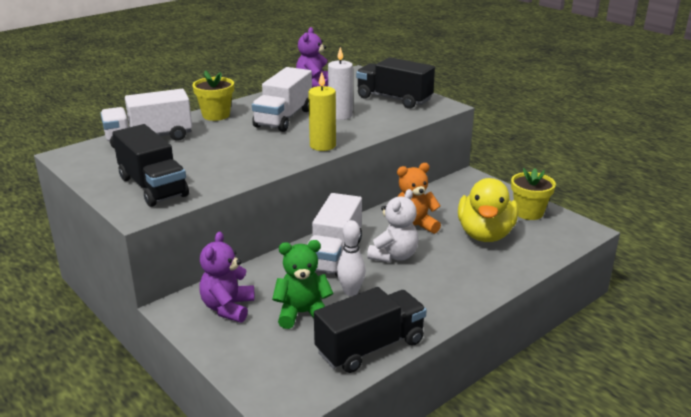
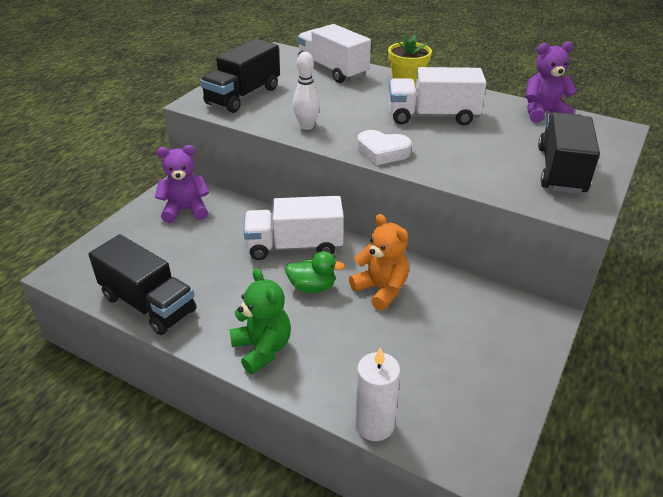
camera: 70 degrees right, 10 degrees up
(302, 313) = (189, 251): green teddy bear -> green teddy bear (262, 349)
(322, 146) = (382, 152): yellow candle -> white heart
(340, 115) = (472, 146): white candle -> white candle (374, 425)
(351, 291) = (234, 272): white bowling pin -> white bowling pin (307, 126)
(394, 256) = (312, 287): white teddy bear -> green duck
(485, 234) = (402, 355): yellow duck -> none
(528, 212) = (490, 393): yellow flower pot -> none

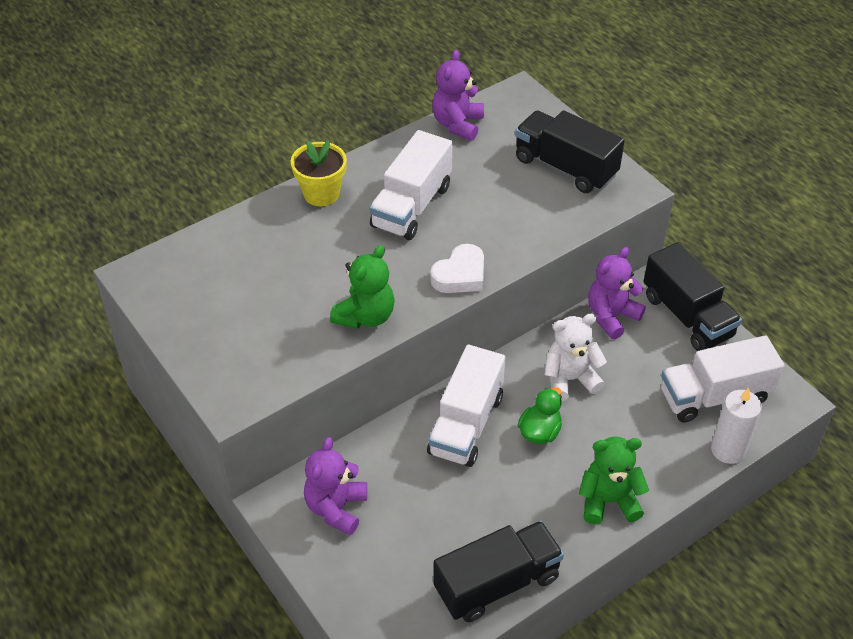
camera: 65 degrees left, 10 degrees up
(243, 96) = (246, 351): black truck -> black truck (687, 316)
(307, 126) = (365, 316): white bowling pin -> green teddy bear
(332, 70) = (236, 243): white truck -> white truck (714, 396)
(381, 289) = (570, 379): orange teddy bear -> white teddy bear
(474, 296) = (611, 316): none -> purple teddy bear

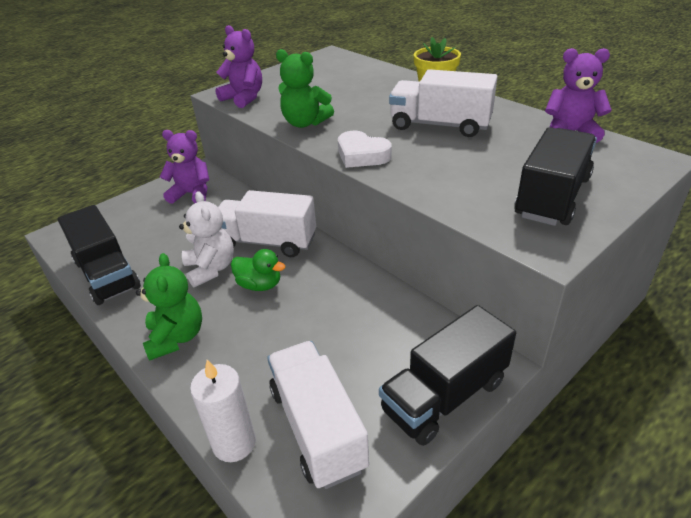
camera: 85 degrees right, 10 degrees down
(570, 379) = (325, 300): white teddy bear -> white teddy bear (211, 269)
(611, 316) = (420, 325): purple teddy bear -> purple teddy bear (244, 98)

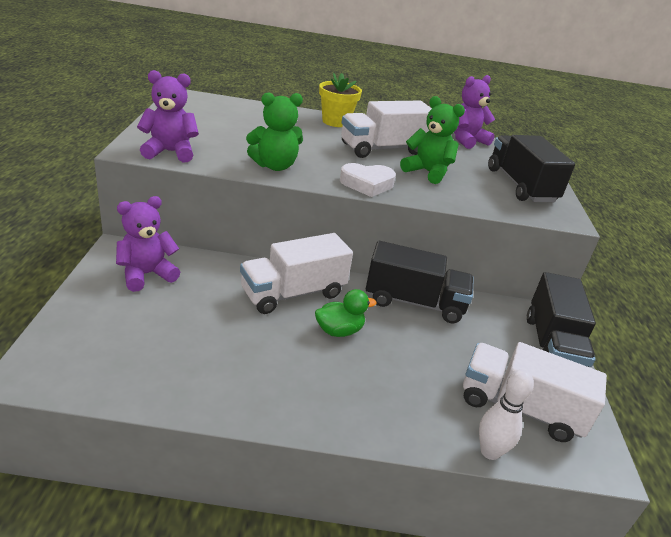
camera: 50 degrees left, 5 degrees down
(107, 274) = (172, 388): black truck -> black truck (414, 302)
(176, 337) = (334, 406): green teddy bear -> green teddy bear (427, 172)
(211, 269) = (276, 336): white teddy bear -> none
(234, 443) = (490, 452): white candle -> white bowling pin

